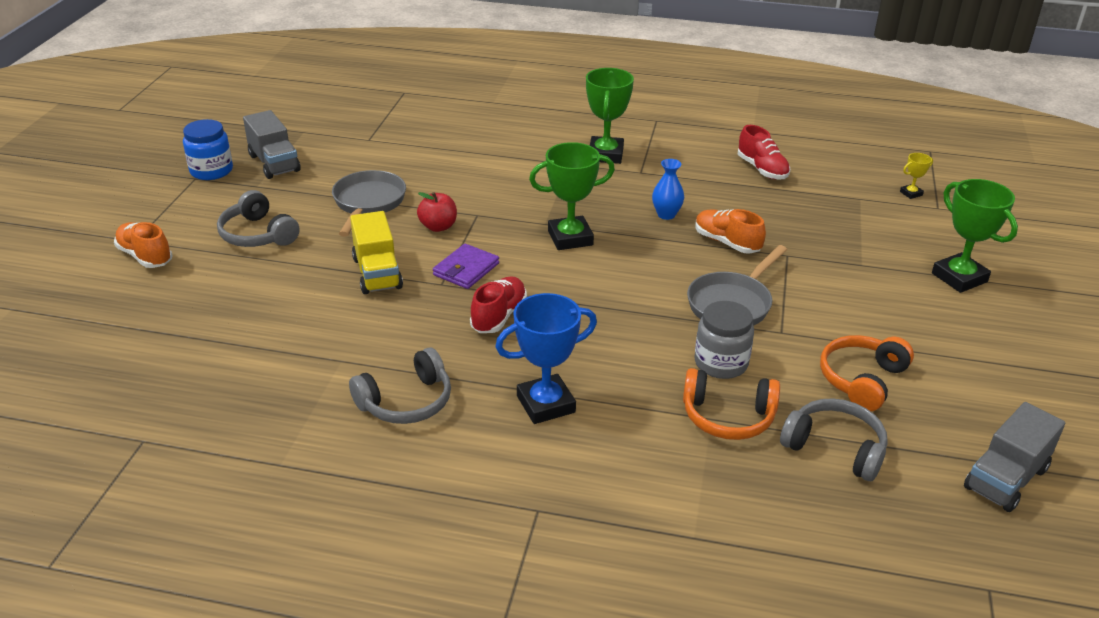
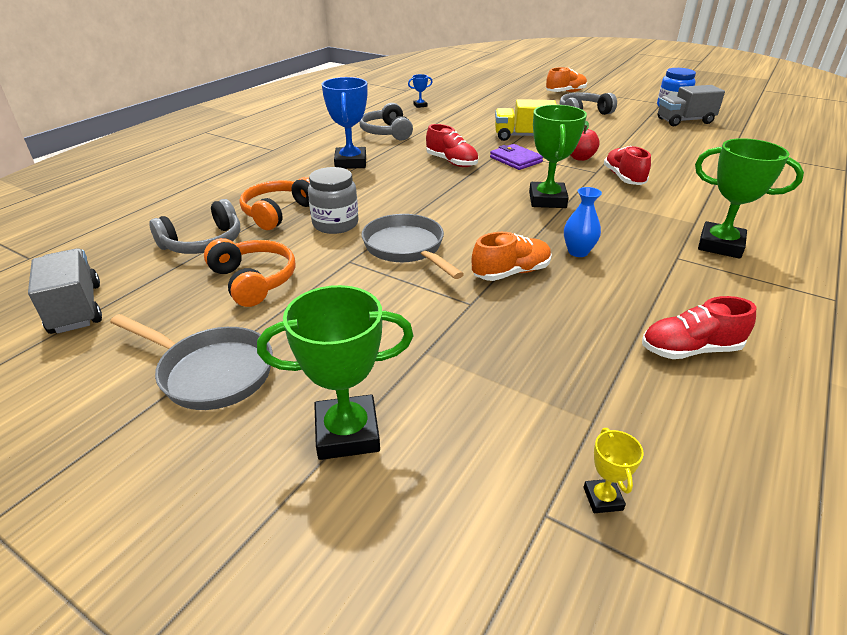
camera: 110 degrees right, 0 degrees up
(248, 398) = (420, 105): none -> blue trophy
(368, 203) = (620, 141): grey pan -> grey pan (211, 372)
(485, 198) = (623, 178): none -> red shoe

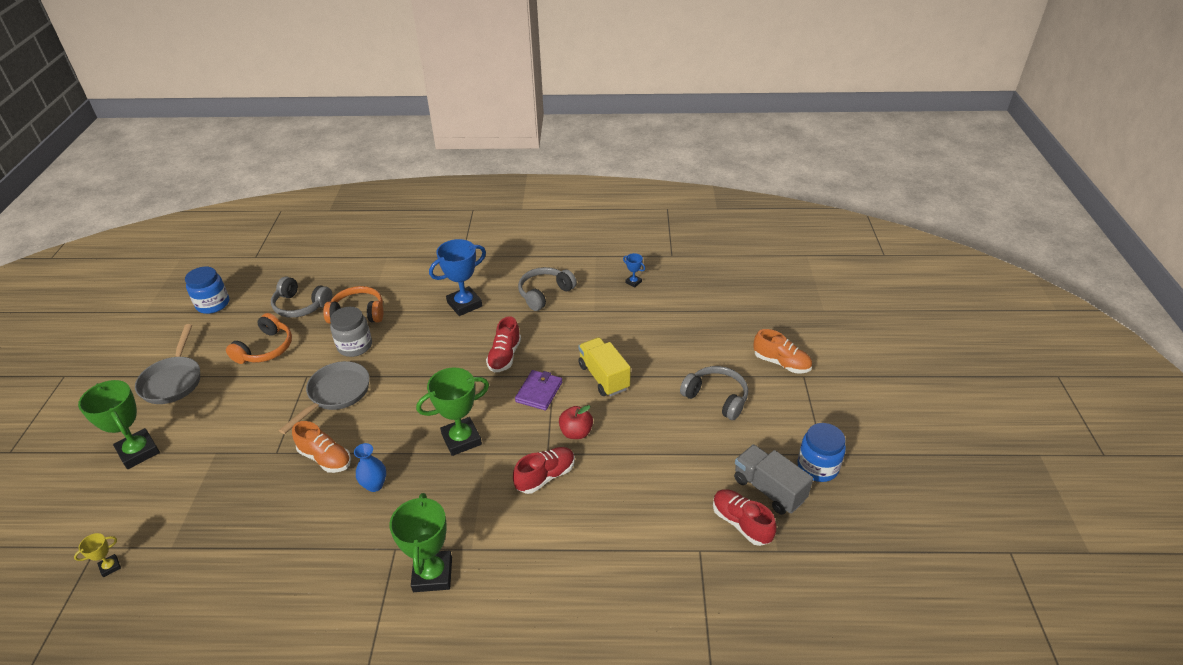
camera: 60 degrees right, 5 degrees up
(76, 308) = (213, 304): grey truck -> blue jar
(690, 350) = (259, 580): red shoe -> red shoe (741, 523)

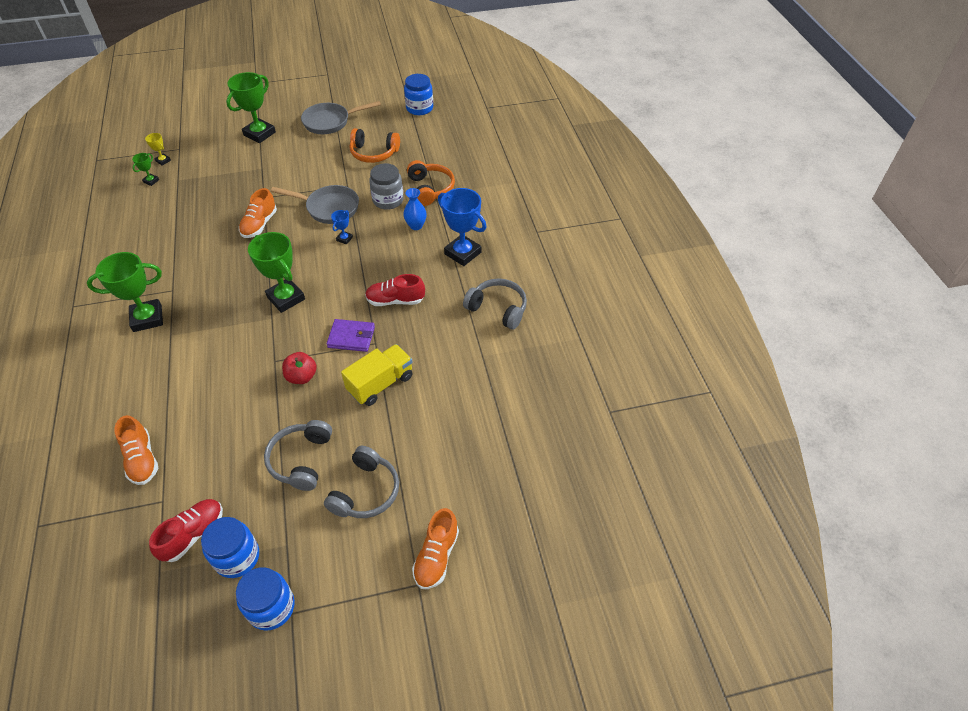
camera: 75 degrees right, 10 degrees up
(149, 581) = (151, 181): none -> green trophy
(301, 306) = (431, 153): grey headphones -> grey headphones (301, 460)
(374, 485) = (233, 260): blue vase -> blue vase (416, 226)
(545, 476) = (247, 365): red shoe -> none
(633, 282) = (543, 382): blue trophy -> blue trophy (344, 239)
(644, 571) = (142, 459): none -> orange shoe
(768, 489) = (237, 557): grey truck -> blue jar

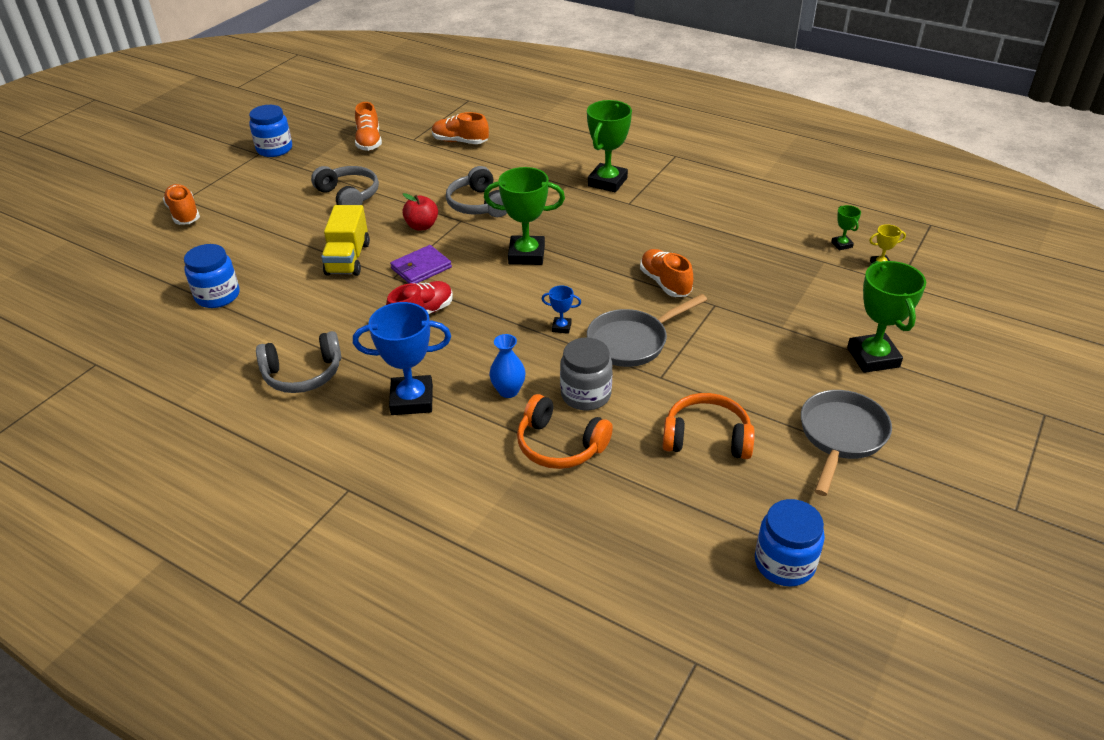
camera: 135 degrees right, 10 degrees down
(193, 534) = (369, 141): red shoe -> orange shoe
(237, 557) = (326, 149): blue jar -> blue jar (217, 296)
(344, 239) = (561, 327): blue trophy -> blue trophy turned 60 degrees counterclockwise
(366, 491) = (276, 209): grey headphones -> grey headphones (478, 204)
(374, 153) = (706, 437): orange headphones -> orange headphones turned 45 degrees clockwise

